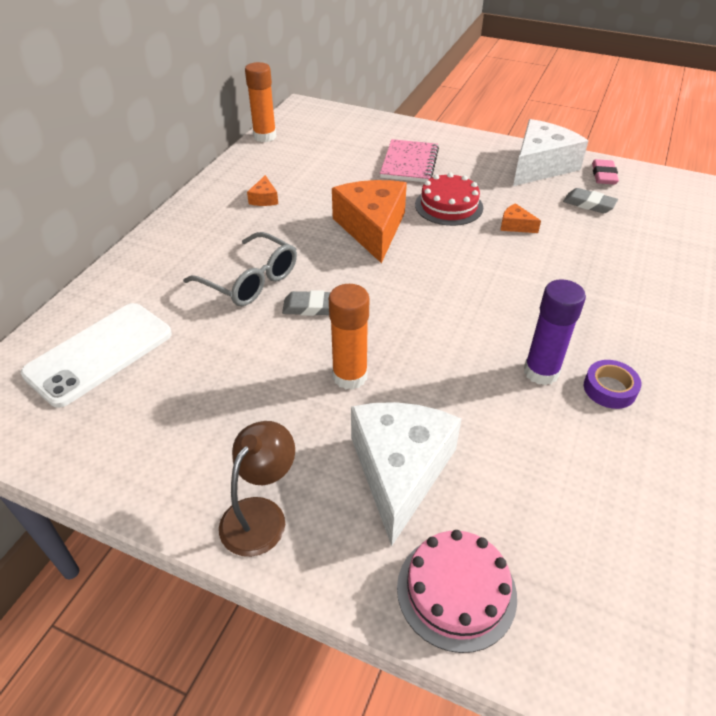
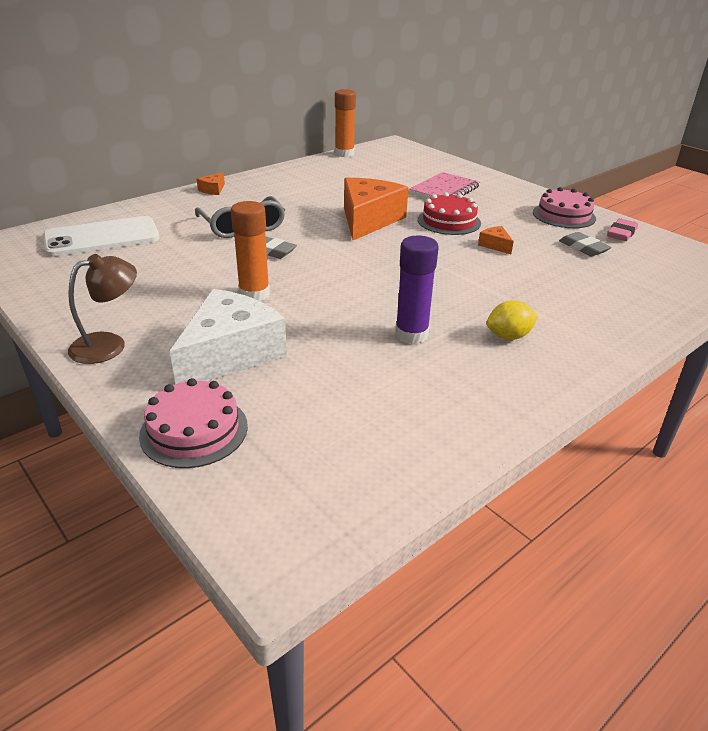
camera: 25 degrees right, 10 degrees down
(264, 199) = (304, 186): orange cheese -> orange cheese (213, 190)
(540, 166) = (564, 215): white cheese -> pink cake
(609, 389) = (461, 362): purple tape -> none
(620, 340) = (508, 336): none -> yellow lemon

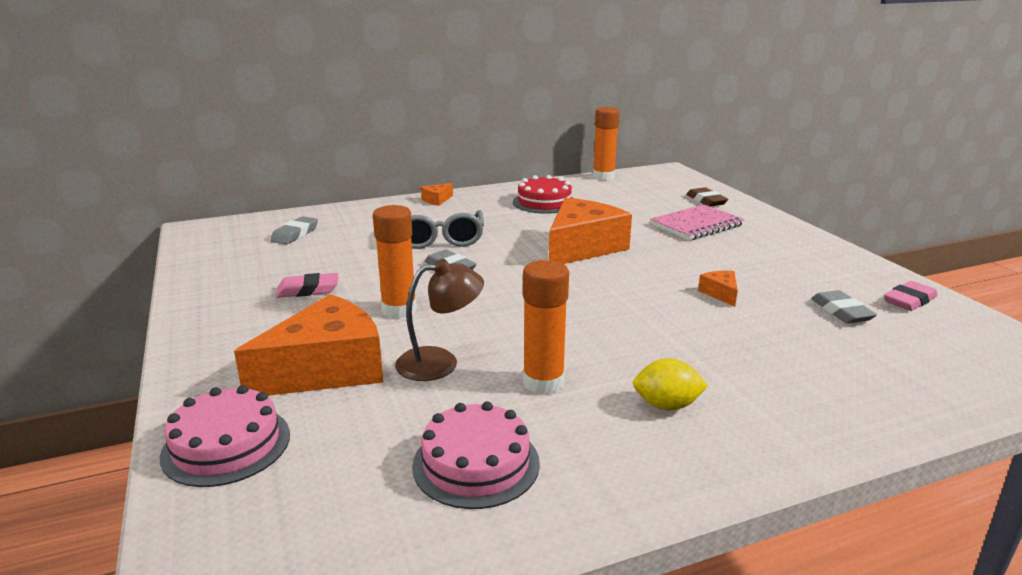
camera: 20 degrees right, 10 degrees down
(102, 237) = (295, 234): white phone -> grey eraser
(109, 344) = (218, 339): brown lamp -> brown lamp (440, 362)
(158, 288) = (308, 290): none -> pink eraser
(230, 354) = (326, 369): white cheese -> orange cheese
(411, 335) = (543, 382): purple glue stick -> orange glue stick
(439, 168) = (706, 200): none -> brown eraser
(449, 221) = (679, 259): red cake -> red cake (544, 202)
(564, 215) = (837, 269): pink cake -> pink cake (476, 463)

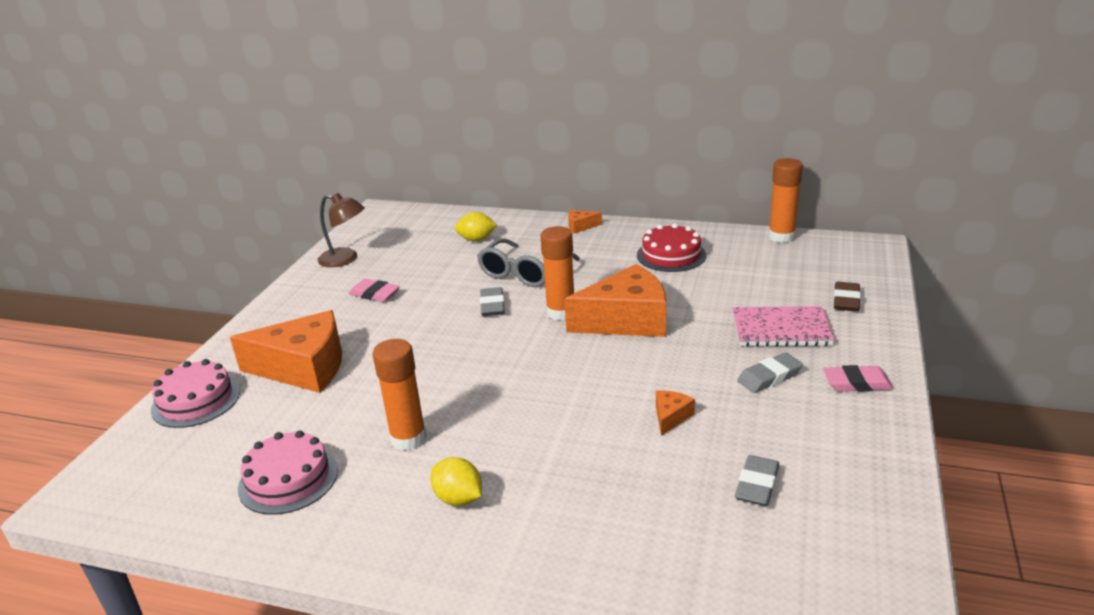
camera: 40 degrees right, 5 degrees up
(295, 234) = (431, 235): grey eraser -> grey eraser (769, 377)
(350, 227) = (476, 239): none -> yellow lemon
(399, 310) = (406, 334): orange glue stick -> orange glue stick (561, 312)
(440, 362) = (371, 392): brown lamp -> brown lamp (345, 259)
(909, 300) = (858, 505): pink eraser -> pink eraser (857, 383)

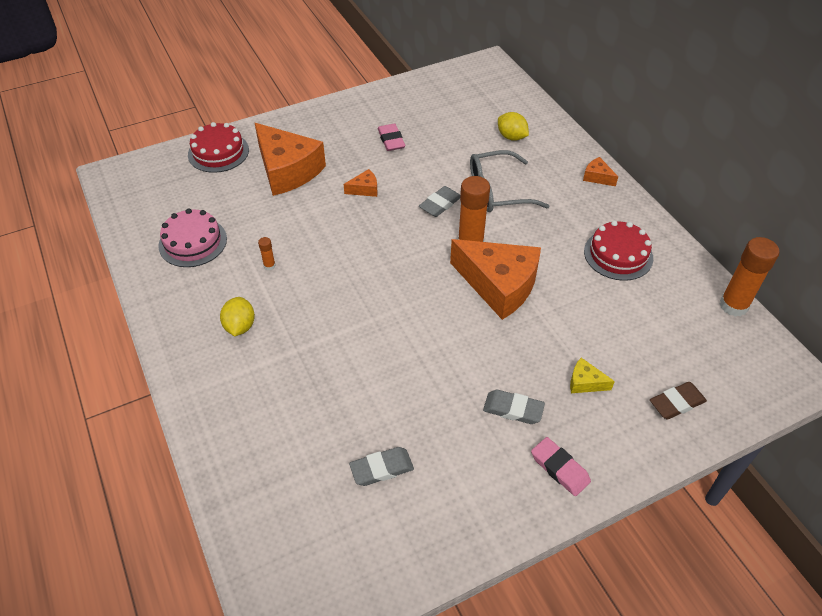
camera: 45 degrees right, 20 degrees up
(196, 400) = (218, 152): pink cake -> red cake
(345, 259) = (414, 96): brown lamp -> none
(408, 439) = (269, 266): orange glue stick -> orange glue stick, size x0.44
(671, 417) = (410, 379): orange cheese -> orange cheese (364, 189)
(781, 329) = (585, 382): pink notebook -> yellow cheese

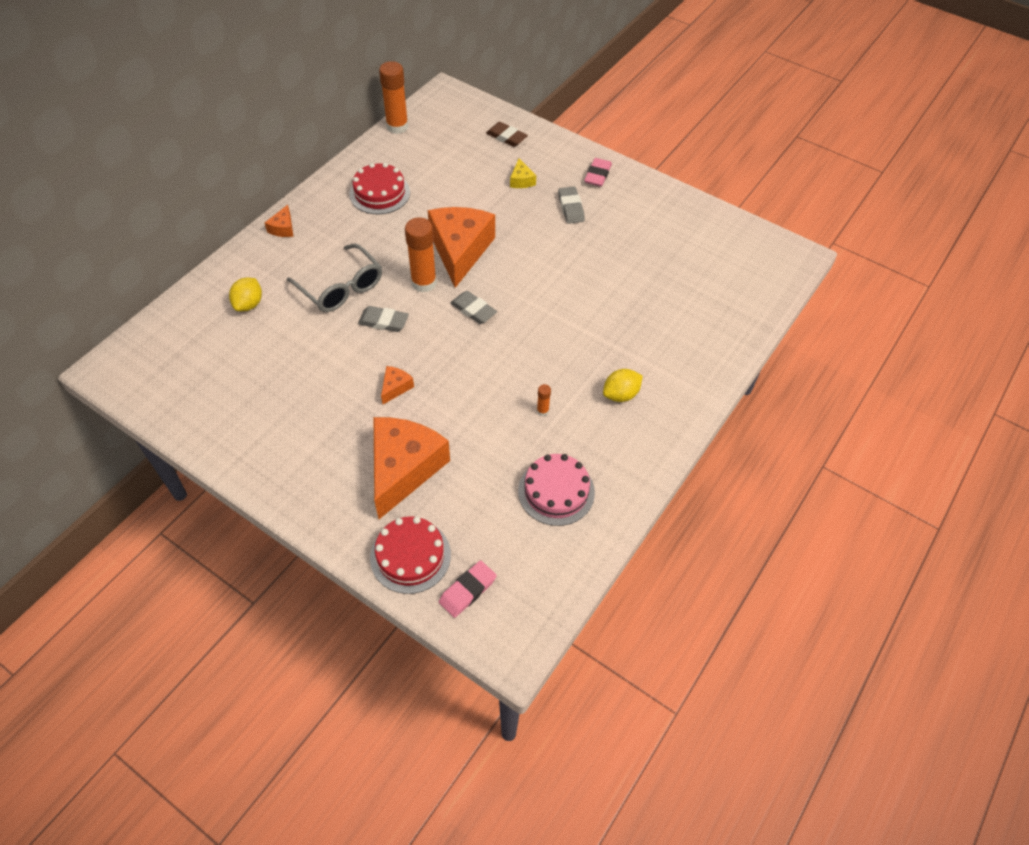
camera: 120 degrees left, 5 degrees up
(364, 189) = (395, 387): orange cheese -> orange cheese turned 75 degrees clockwise
(381, 468) = (667, 254): grey eraser -> grey eraser (473, 310)
(391, 140) = (303, 400): pink eraser -> pink eraser (467, 590)

